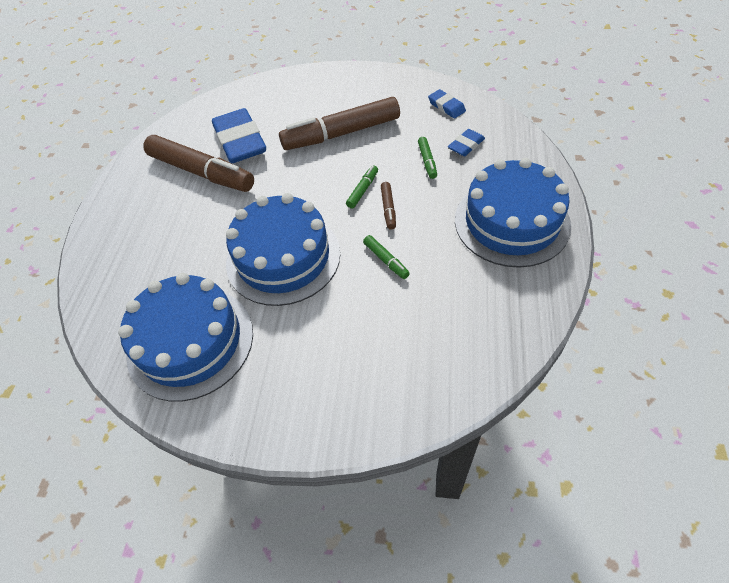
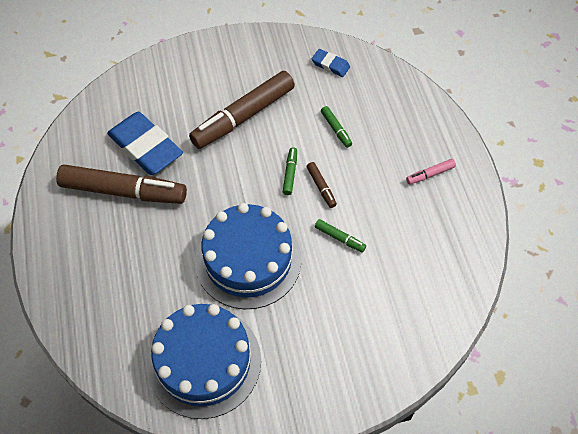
camera: 25 degrees left, 5 degrees up
(466, 145) = (364, 104): blue eraser -> none
(511, 222) = (430, 174): blue cake -> pink marker

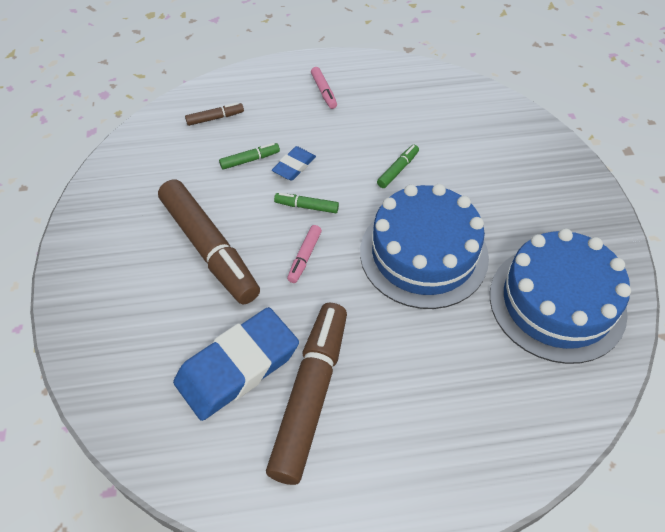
camera: 85 degrees left, 5 degrees down
(239, 177) = (304, 257): none -> pink marker
(321, 187) = (329, 180): brown marker -> brown marker (215, 118)
(330, 65) = (150, 156): blue eraser -> blue eraser (294, 166)

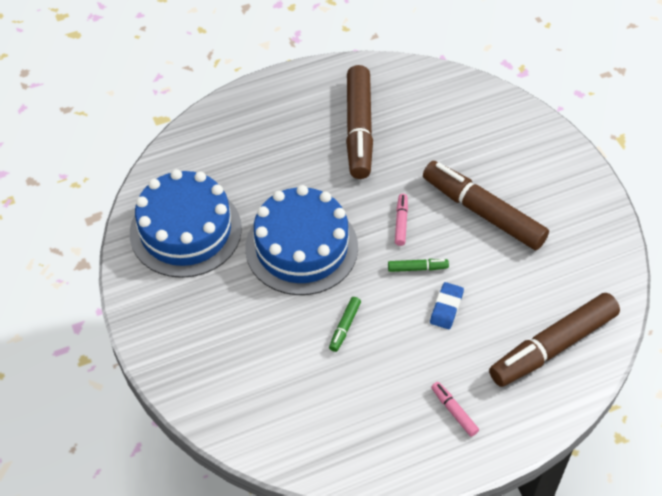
camera: 165 degrees right, 0 degrees up
(215, 118) = (552, 346): brown marker -> brown marker, size x2.39
(237, 367) = (417, 135): blue eraser -> none
(250, 160) = (492, 305): green marker -> none

